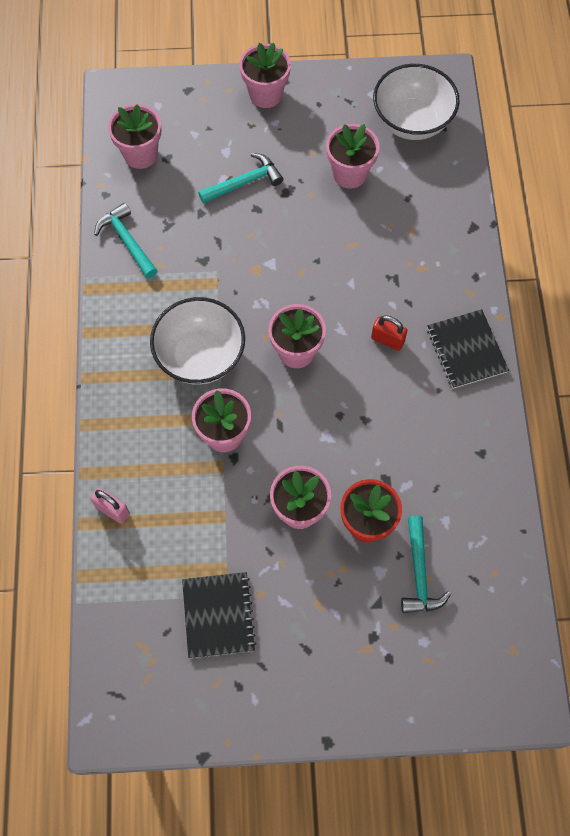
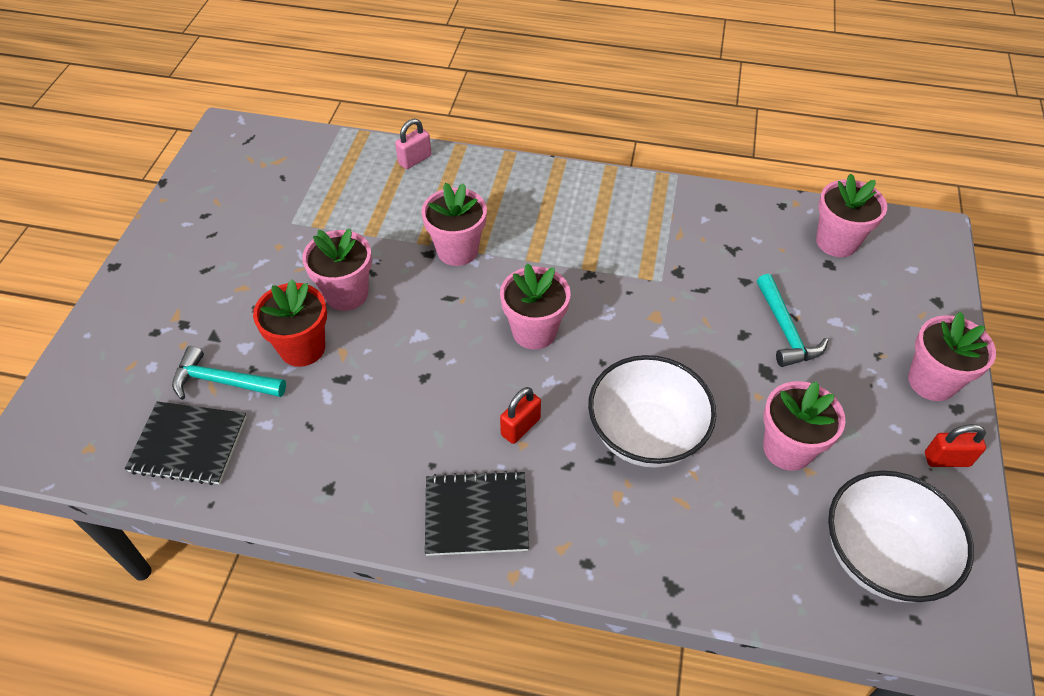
camera: 105 degrees right, 15 degrees down
(127, 241) = (716, 213): turquoise hammer -> none
(200, 356) = (555, 248): white bowl -> white bowl (645, 434)
(218, 615) = (276, 213): black notebook -> black notebook (189, 444)
(328, 87) = (946, 459): none -> red padlock

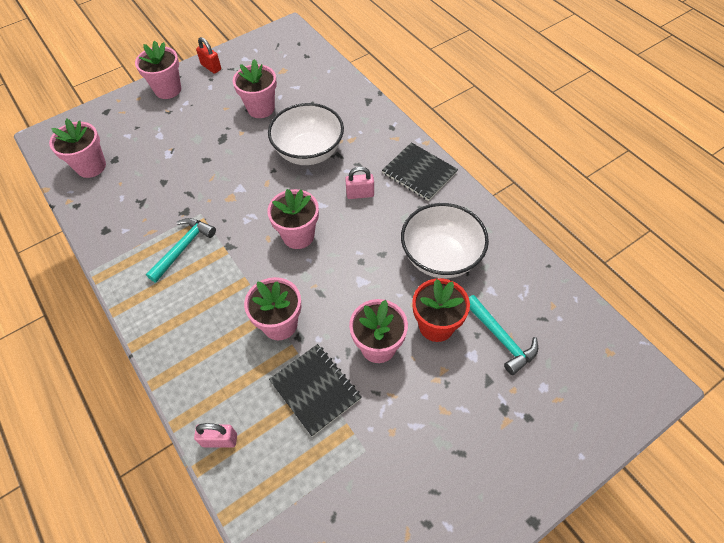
camera: 135 degrees left, 5 degrees up
(189, 444) = (544, 309): black notebook -> black notebook (315, 390)
(520, 427) = (360, 194): red padlock -> pink padlock
(785, 330) = (185, 147): turquoise hammer -> turquoise hammer (183, 247)
(880, 557) = (283, 61): white bowl -> white bowl (440, 257)

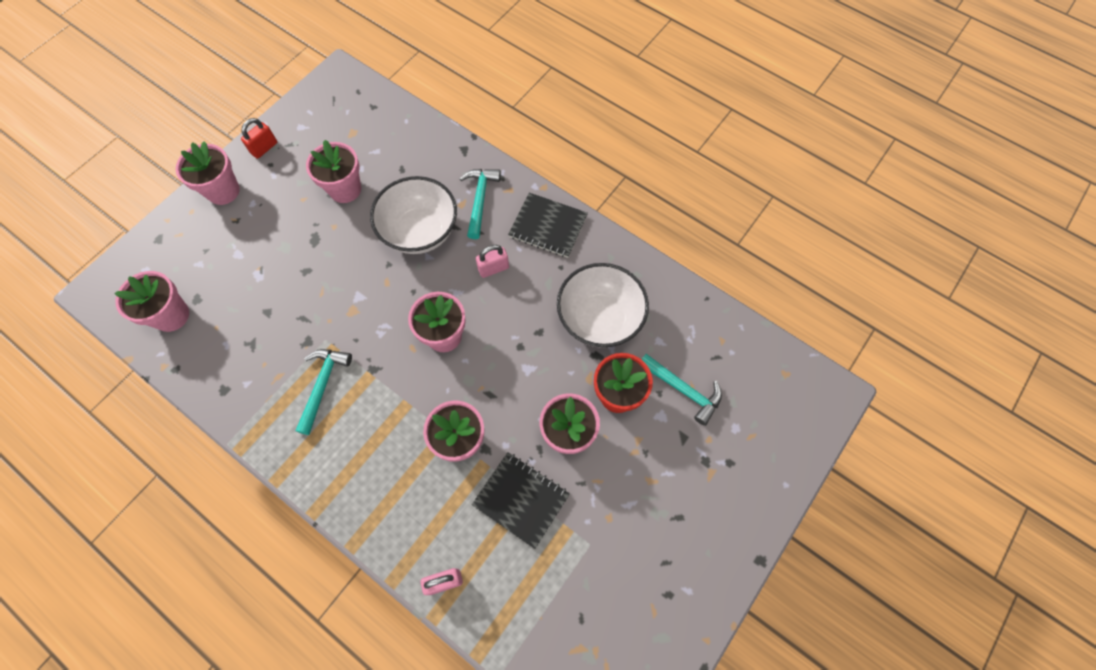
camera: 20 degrees left, 10 degrees up
(211, 67) = (264, 148): red padlock -> red padlock turned 75 degrees counterclockwise
(367, 140) = (480, 200): none -> turquoise hammer

